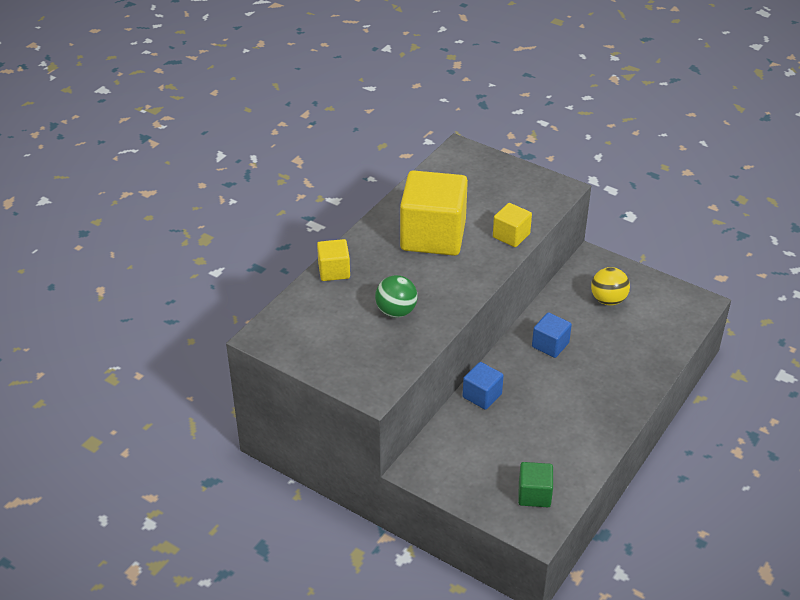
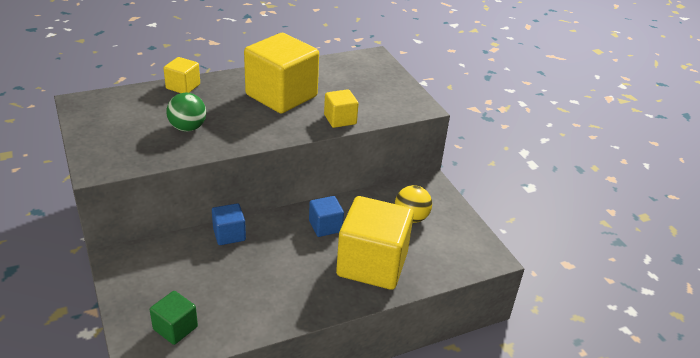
camera: 30 degrees right, 5 degrees down
(621, 358) = (372, 264): none -> yellow cube

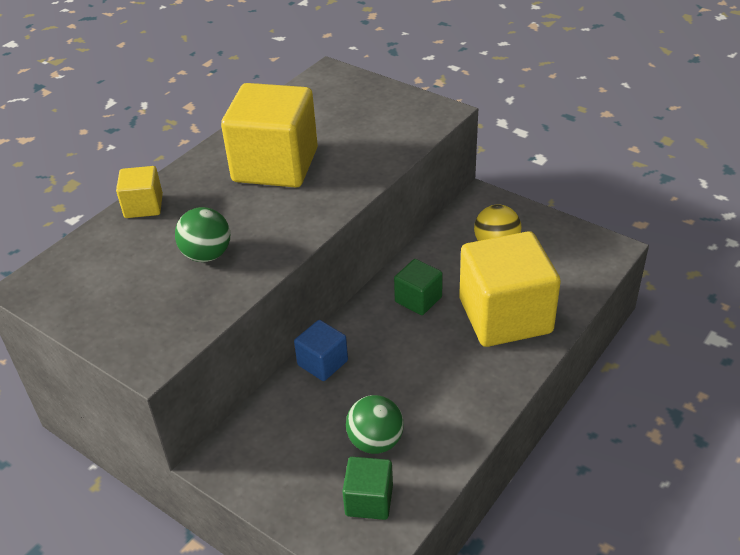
camera: 25 degrees left, 5 degrees up
(213, 296) = (375, 441): none -> green ball
(325, 226) = (418, 299): blue cube -> green cube
(340, 119) = (371, 164): yellow cube -> none

